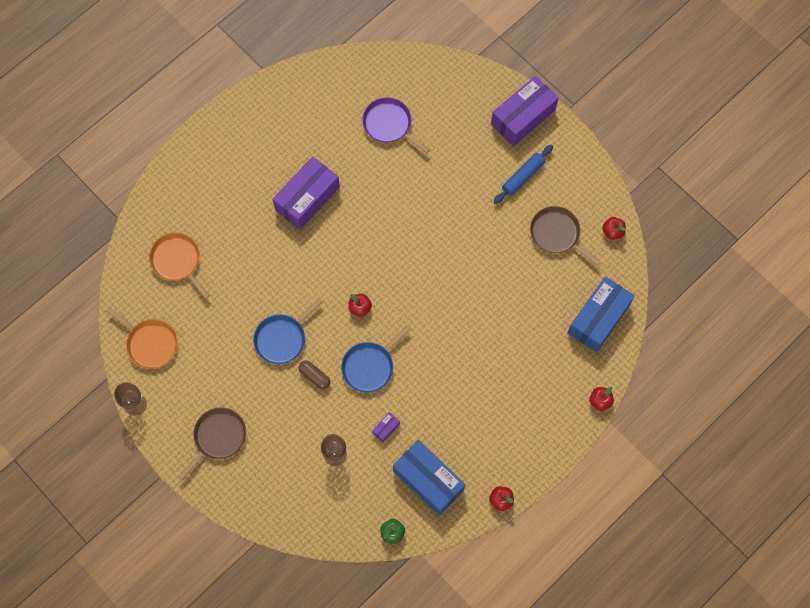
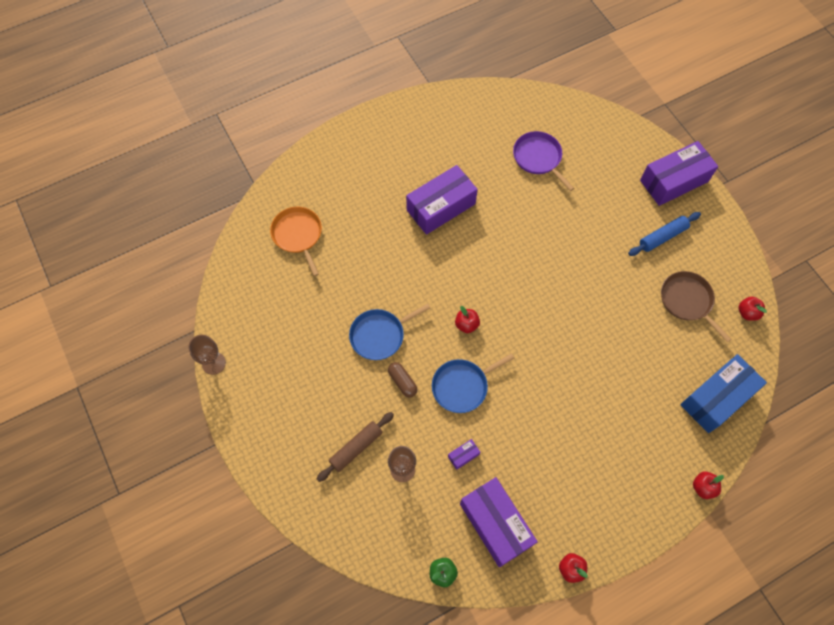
camera: 15 degrees right, 5 degrees down
(150, 343) = (247, 307): orange pan -> none
(218, 437) = (286, 419): brown pan -> none
(289, 446) = (356, 448): none -> brown rolling pin
(428, 480) = (495, 524): blue box -> purple box

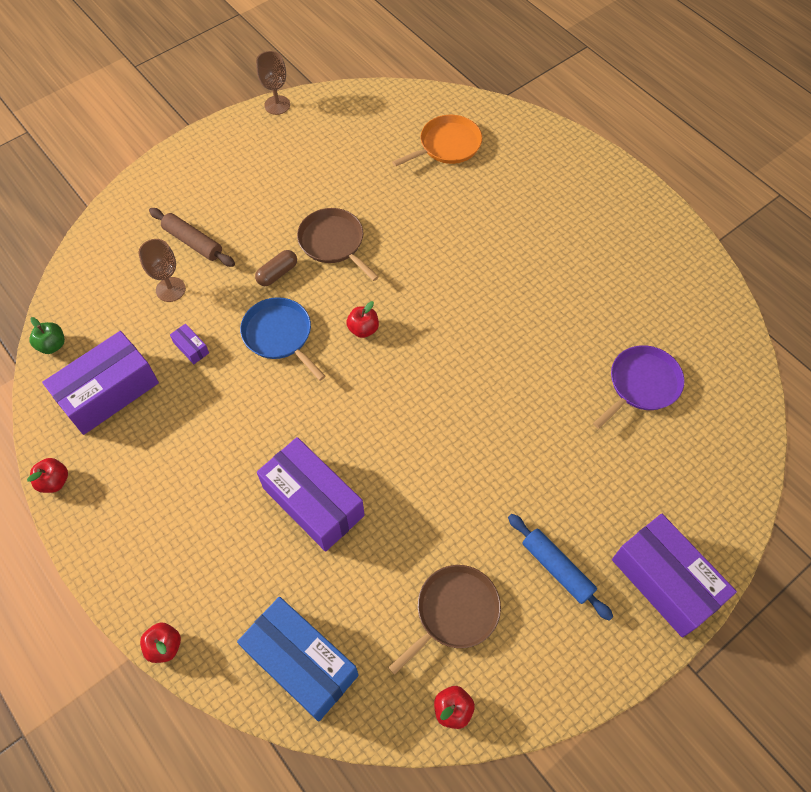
camera: 80 degrees right, 5 degrees down
(380, 335) = (333, 242): blue pan -> brown pan
(441, 207) = (526, 279): purple box -> purple box (313, 501)

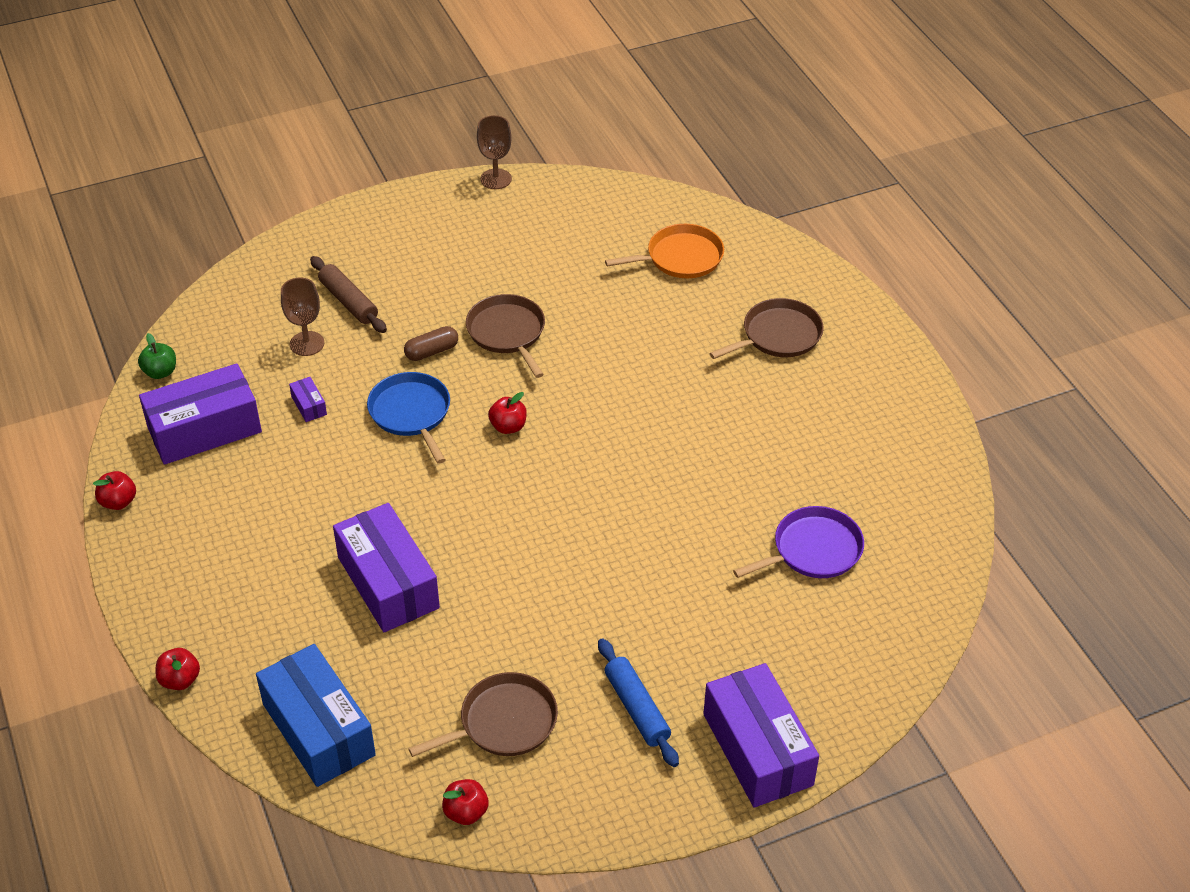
camera: 15 degrees right, 15 degrees down
(546, 198) = (778, 335): none -> brown pan

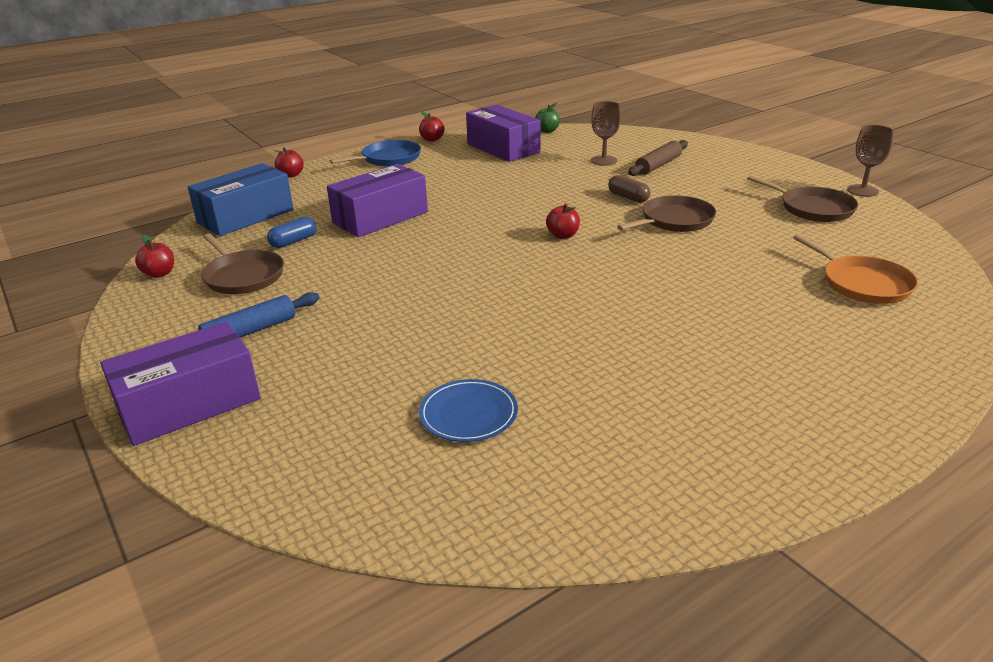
camera: 80 degrees right, 15 degrees down
(309, 405) = (543, 170): purple box -> none
(411, 413) = (555, 200): blue pan -> blue pan (388, 158)
(424, 673) = (293, 241): none -> blue capsule
(778, 335) = (800, 355): brown pan -> brown pan (813, 208)
(813, 550) = (468, 414): purple pan -> blue plate

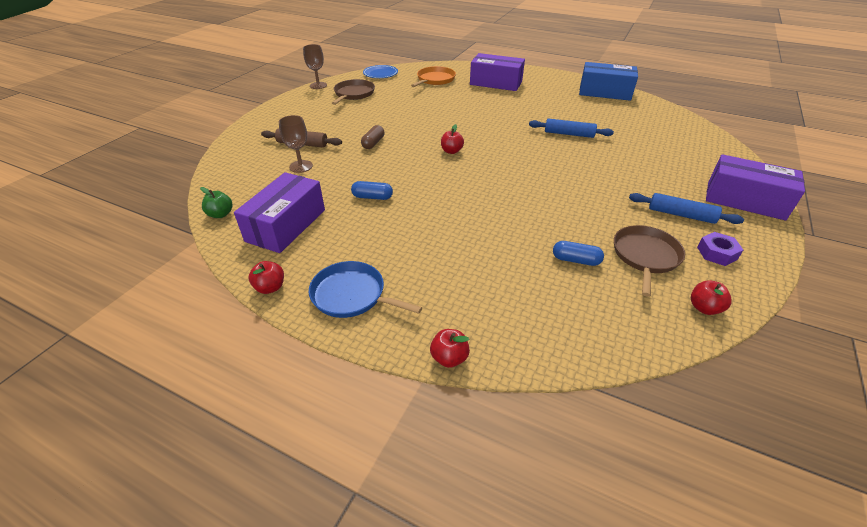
camera: 120 degrees left, 10 degrees up
(179, 318) = (717, 253): none -> purple nut
(246, 216) = (571, 324): blue box -> blue box (604, 92)
(380, 217) = (493, 234): purple box -> purple box (496, 83)
(468, 414) = (633, 132): blue plate -> blue plate (380, 73)
(507, 181) = (372, 197): none -> blue capsule
(527, 339) = (569, 134): none -> blue rolling pin
(674, 220) = (399, 124): brown pan -> none

